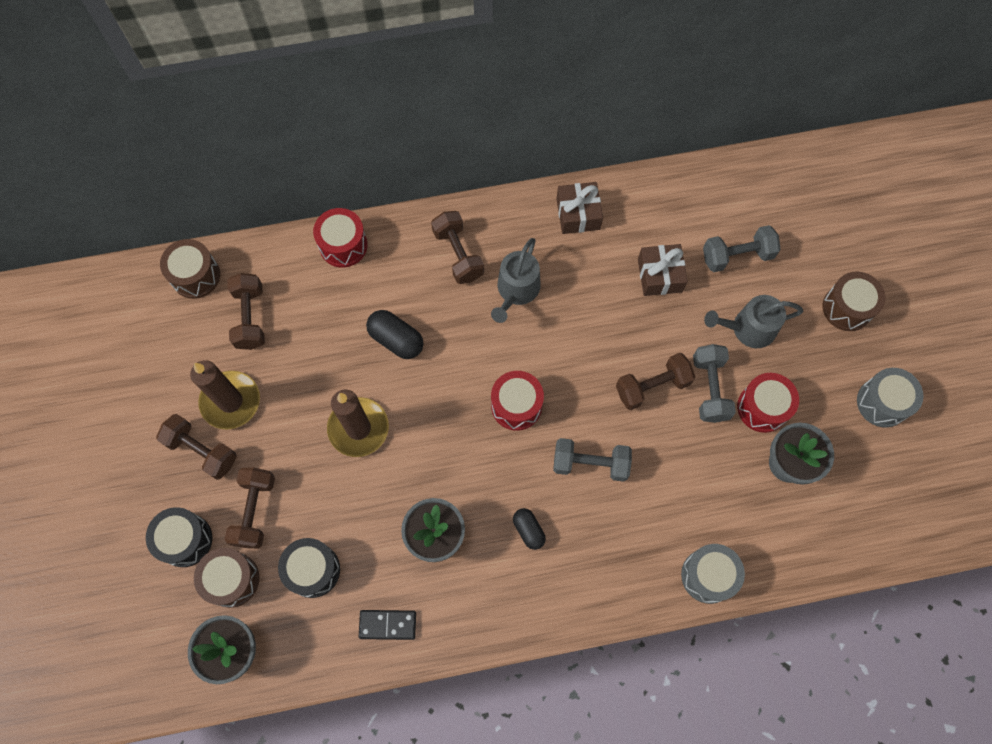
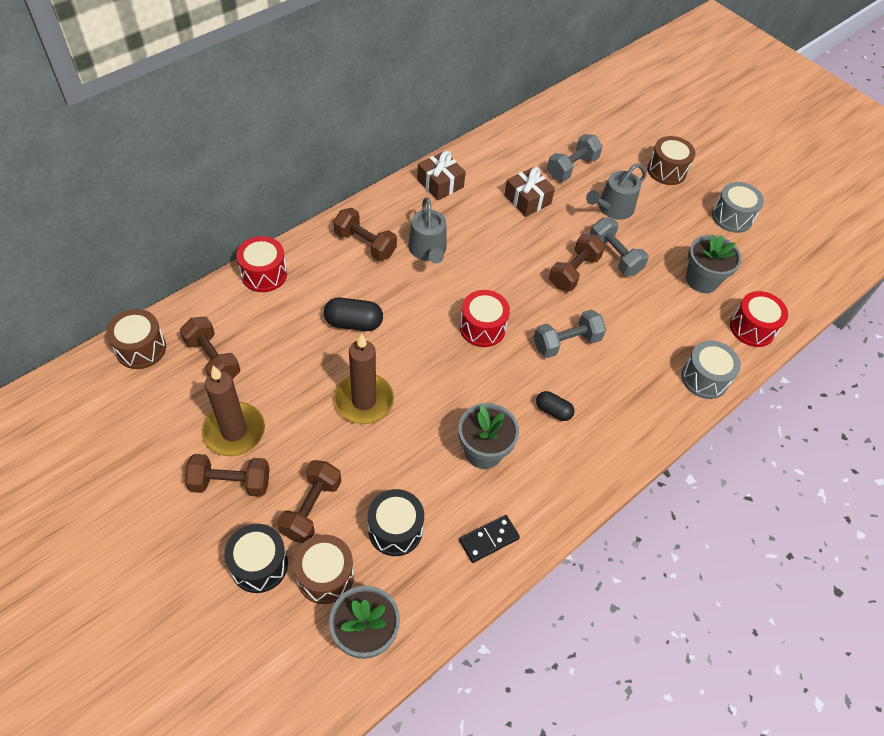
camera: 35 degrees left, 15 degrees down
(254, 511) = (311, 508): brown dumbbell -> brown dumbbell turned 45 degrees clockwise
(762, 407) = (659, 253): red drum -> red drum (752, 328)

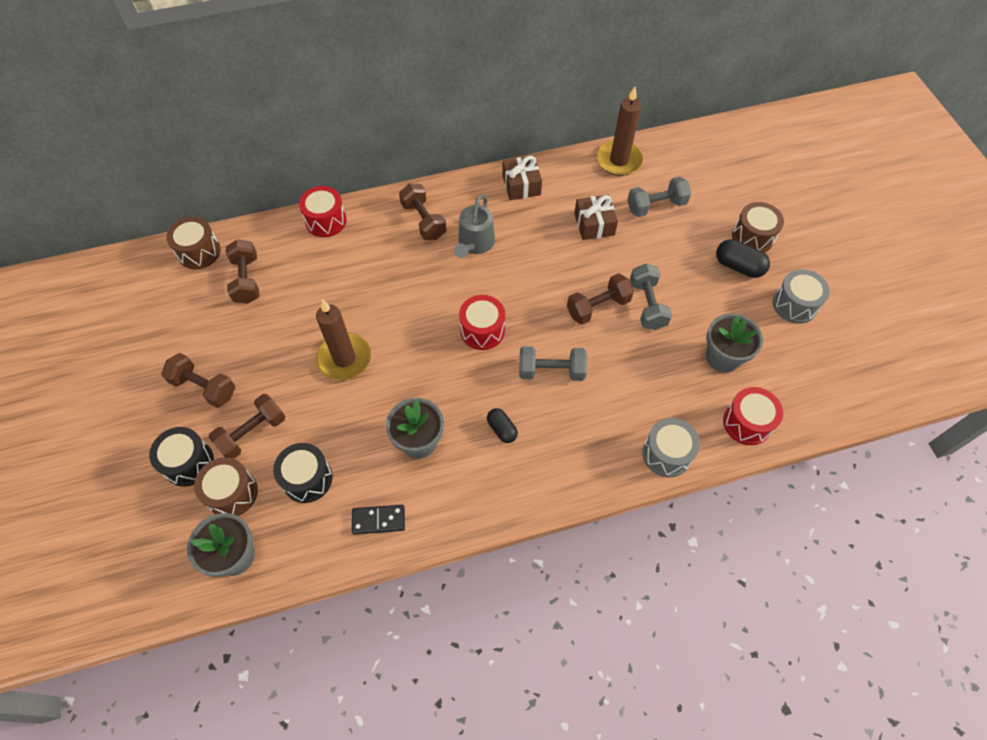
camera: 30 degrees right, 5 degrees up
(234, 431) = (230, 346): brown candle -> brown candle (619, 160)
(353, 323) = (374, 288): black capsule -> black capsule (738, 266)
(612, 208) = (673, 258): grey watering can -> none

